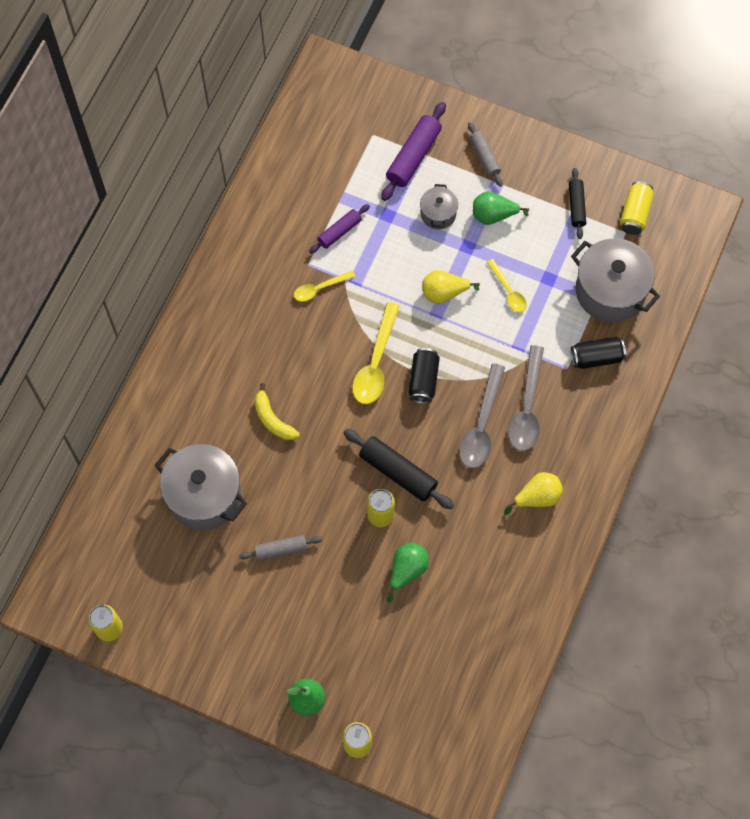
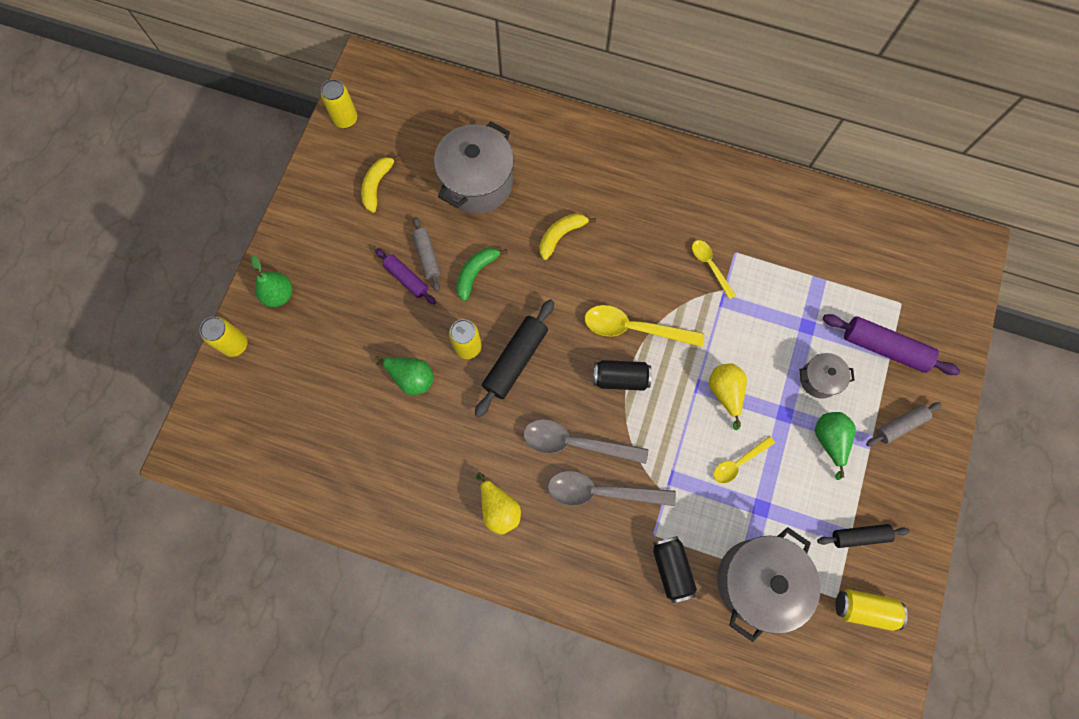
camera: 85 degrees right, 5 degrees up
(194, 597) = (377, 185): none -> yellow banana
(304, 503) = (476, 273): none -> green banana
(339, 232) = (778, 279): purple rolling pin -> purple rolling pin (406, 279)

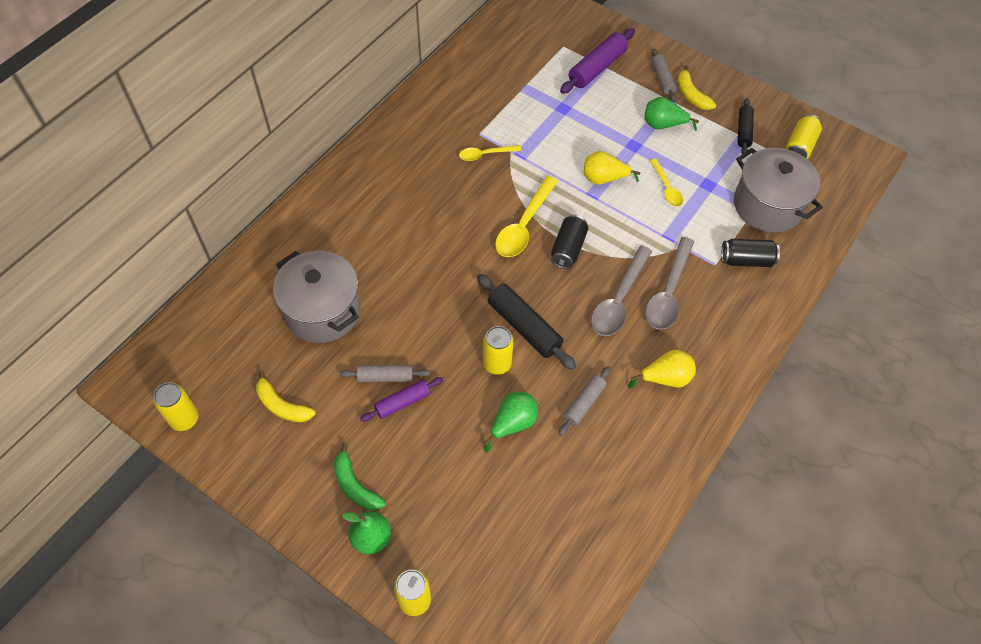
camera: 75 degrees left, 15 degrees down
(449, 436) = (584, 404): none -> grey rolling pin
(476, 273) = (421, 337): green banana -> green banana (355, 485)
(561, 235) = (410, 256): yellow banana -> yellow banana (691, 95)
(819, 379) = (610, 115): grey pot -> none

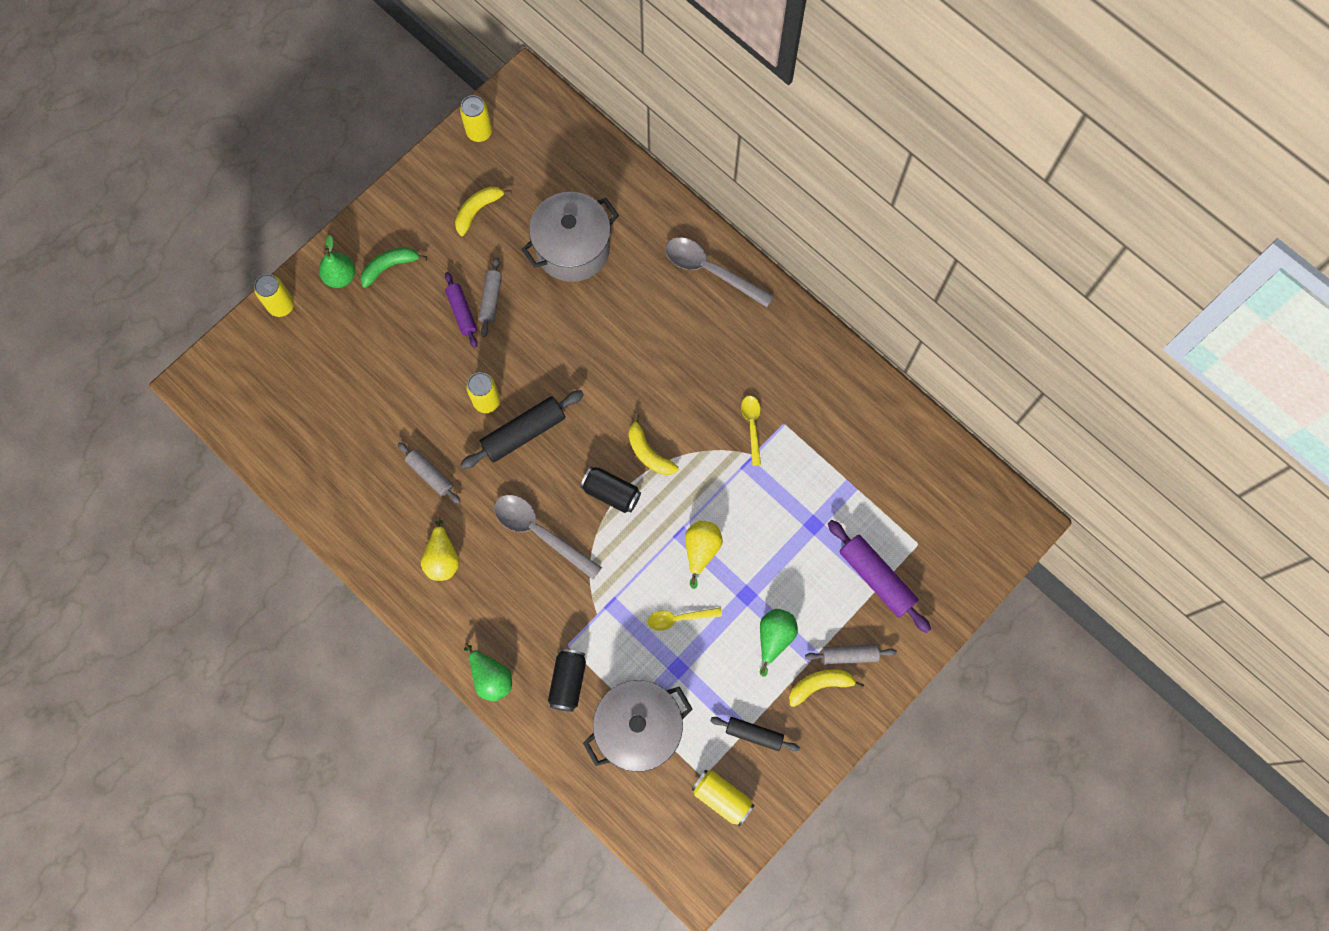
camera: 100 degrees right, 15 degrees up
(512, 424) = (422, 406): green pear -> green pear (491, 677)
(524, 225) = (648, 453): yellow spoon -> yellow banana
(668, 292) = (541, 586): grey spoon -> grey spoon (710, 270)

